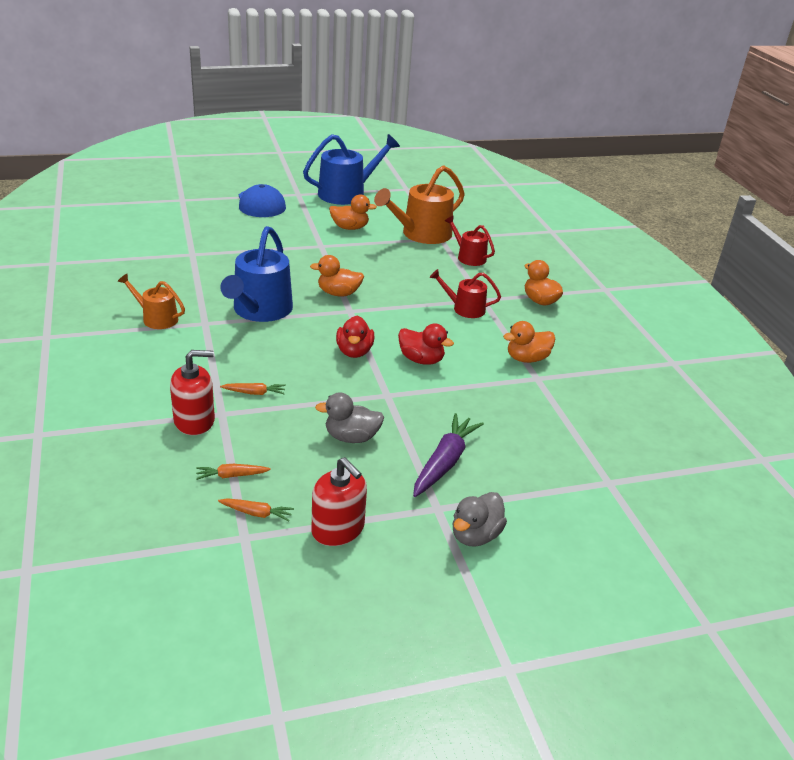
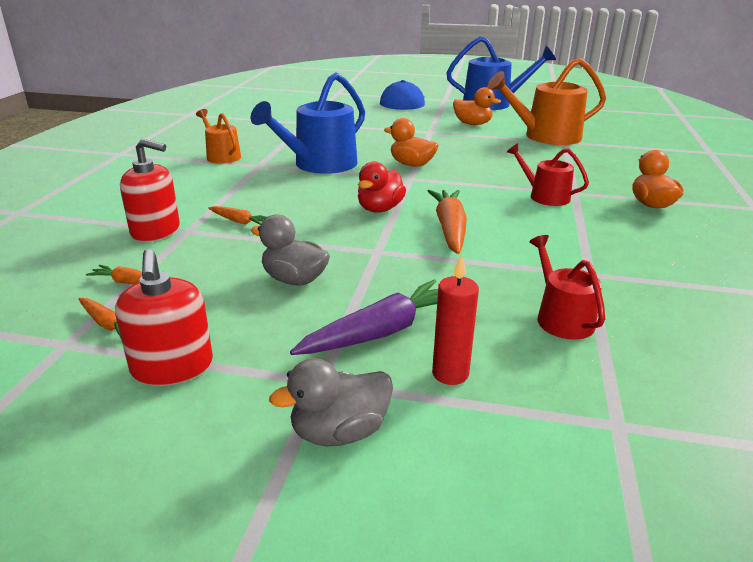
camera: 30 degrees right, 5 degrees down
(421, 360) = (449, 229): red duck -> orange carrot
(468, 257) = (586, 158): red watering can -> red watering can (561, 318)
(506, 479) = (450, 374): none -> red candle
(527, 359) = (590, 252): orange duck -> none

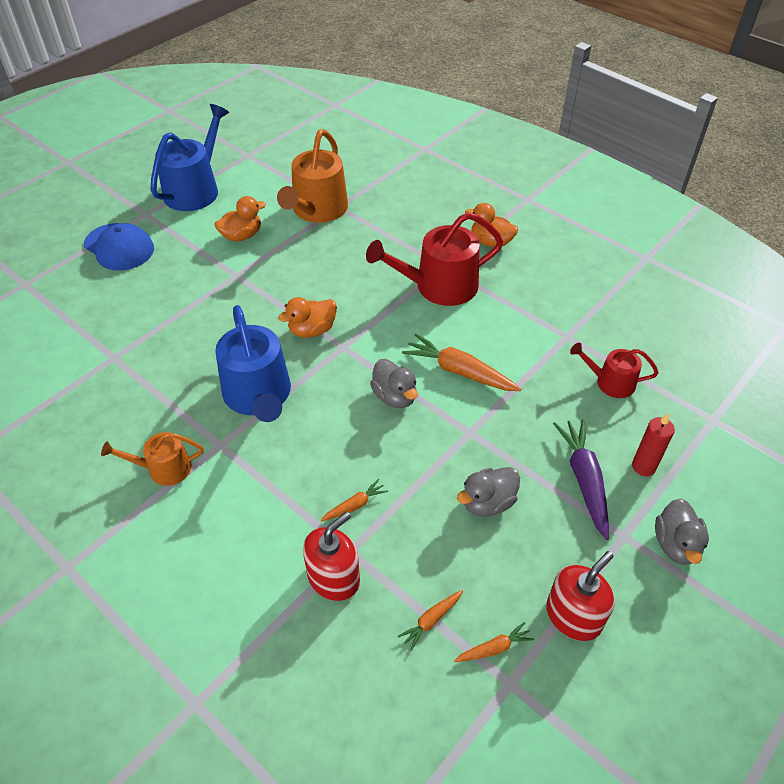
camera: 60 degrees left, 20 degrees up
(172, 367) = (573, 616): red soap dispenser -> red soap dispenser turned 60 degrees counterclockwise
(380, 209) = (395, 396): red duck -> grey duck
(545, 196) = (439, 286): red watering can -> red watering can, size x1.80

